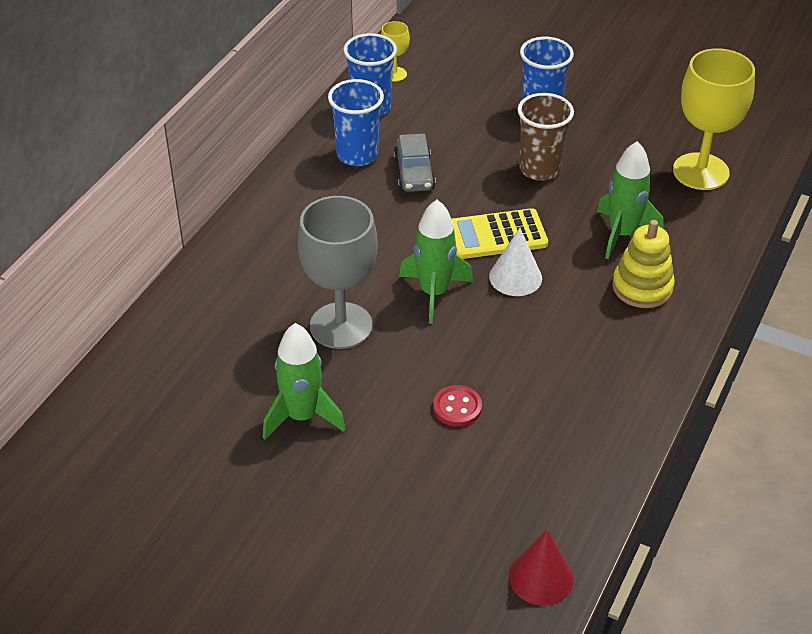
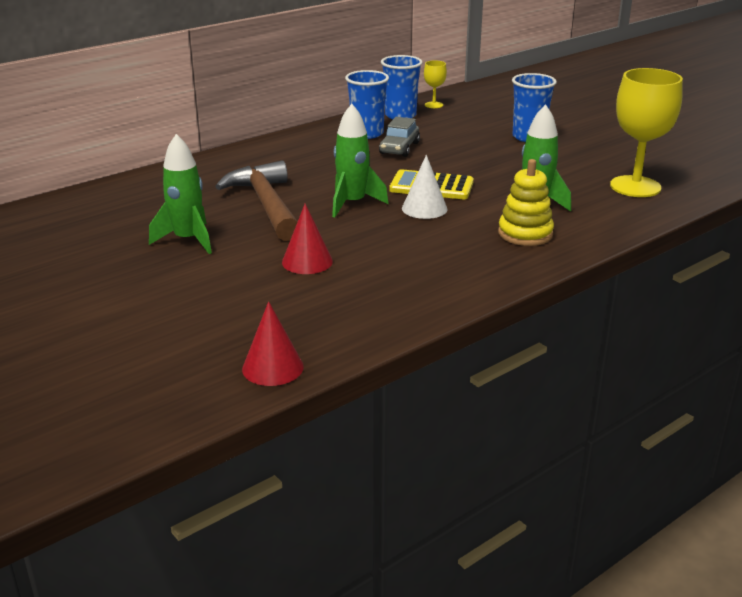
camera: 25 degrees right, 15 degrees down
(341, 326) = (266, 205): grey goblet -> brown hammer
(457, 407) = (307, 261): red button -> red cone
(540, 169) = (499, 162): brown cup -> none

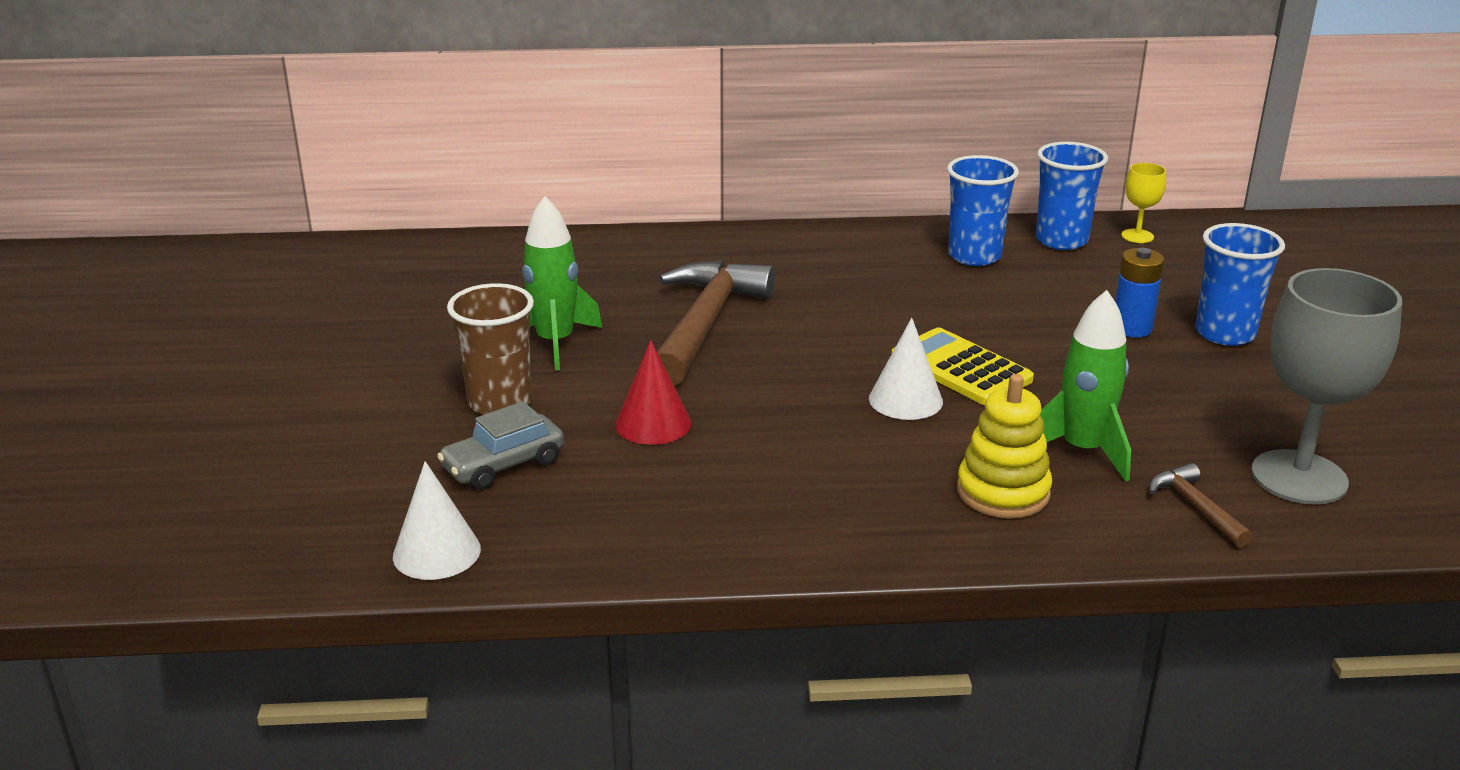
camera: 35 degrees right, 0 degrees up
(198, 280) = (499, 402): none -> brown cup
(272, 367) = (436, 552): red cone -> white cone
(352, 203) = (816, 359): green rocket -> none
(399, 148) = (992, 293): grey car -> grey car (503, 465)
(486, 146) = (1131, 328): none -> blue battery
(612, 212) = (1196, 507): none -> brown hammer
(635, 186) = (1299, 477): yellow goblet -> grey goblet

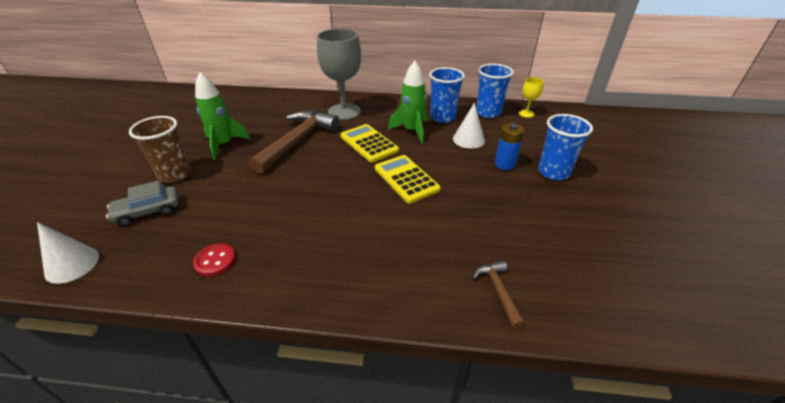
camera: 10 degrees right, 10 degrees up
(653, 424) = (236, 195): red cone -> none
(696, 520) = (215, 261): none -> red button
(853, 316) = (369, 143): none -> yellow calculator
(905, 400) = (368, 195): white cone -> white cone (468, 139)
(1003, 492) = (390, 263): yellow stacking toy -> none
(1082, 450) = (447, 240): green rocket -> green rocket (412, 131)
(1299, 477) = (569, 276): grey goblet -> grey goblet (344, 112)

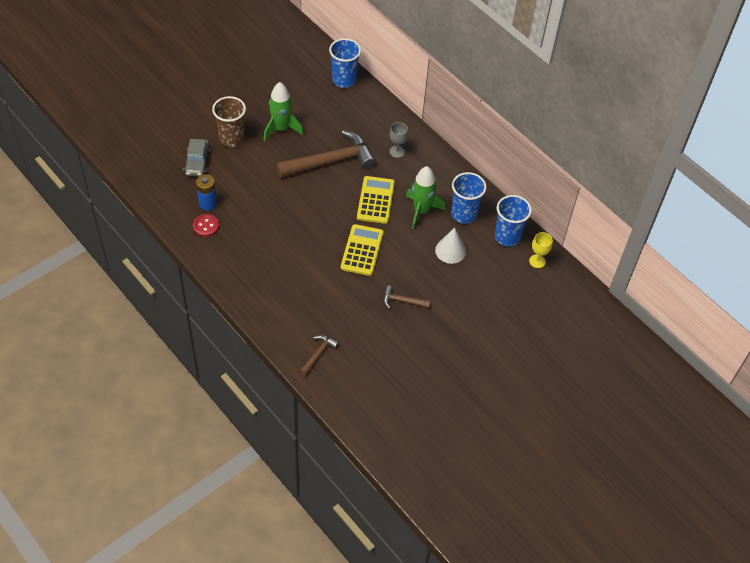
camera: 40 degrees right, 15 degrees up
(72, 264) = (142, 176): white cone -> none
(148, 212) = (197, 162): grey car -> grey car turned 105 degrees counterclockwise
(344, 112) = (397, 152): grey goblet -> grey goblet, size x0.46
(492, 190) = (402, 301): none -> brown hammer
(504, 164) = (442, 290): blue battery -> blue battery (208, 204)
(553, 172) = (464, 322): blue cup -> blue cup (344, 80)

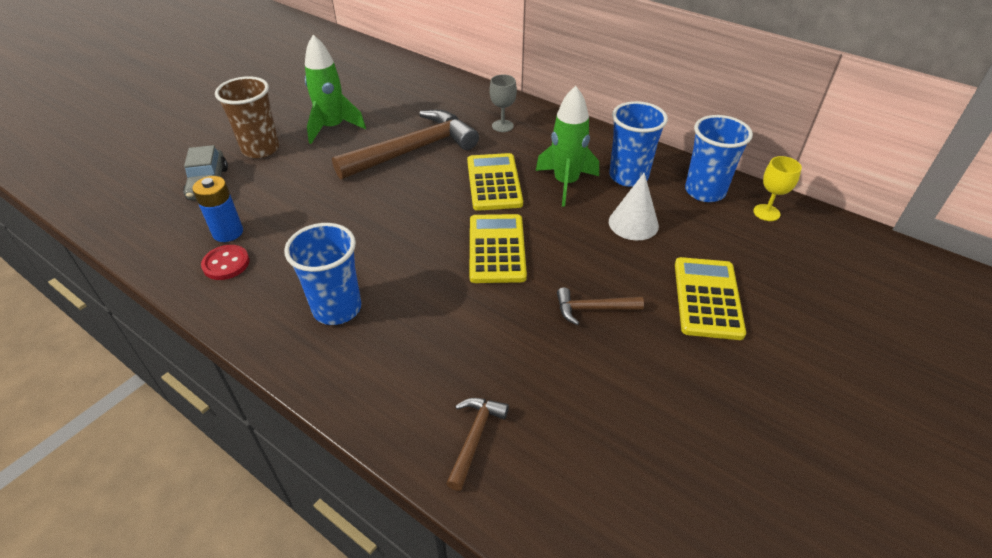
camera: 10 degrees left, 10 degrees down
(344, 80) = (407, 71): blue cup -> blue cup (337, 308)
(469, 309) = (707, 298): none -> yellow calculator

